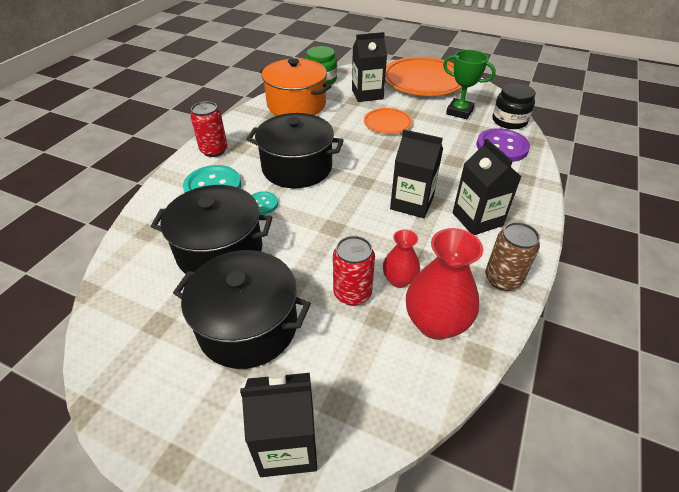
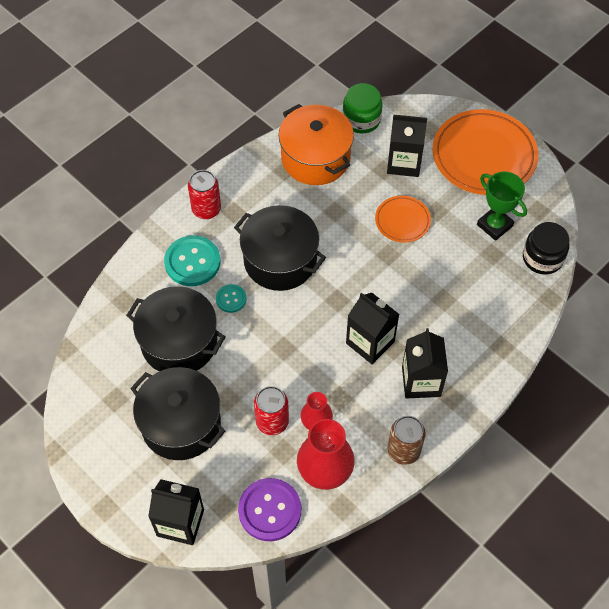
camera: 20 degrees right, 15 degrees up
(502, 147) = (507, 295): purple button -> purple button (269, 510)

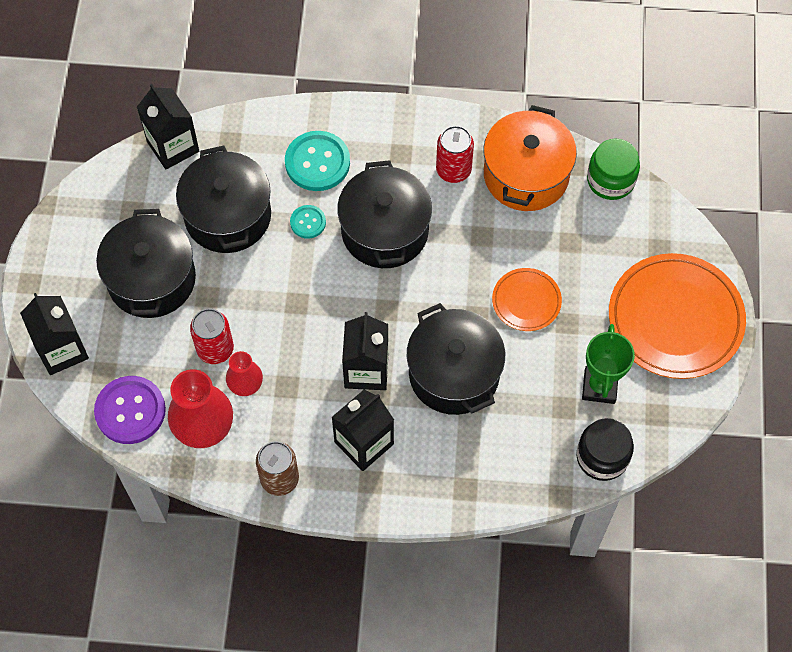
camera: 50 degrees right, 5 degrees up
(206, 209) = (382, 130): red can -> red can (453, 170)
(404, 162) = (596, 254): black carton -> black carton (173, 146)
(417, 295) = (454, 373): none -> black pot

